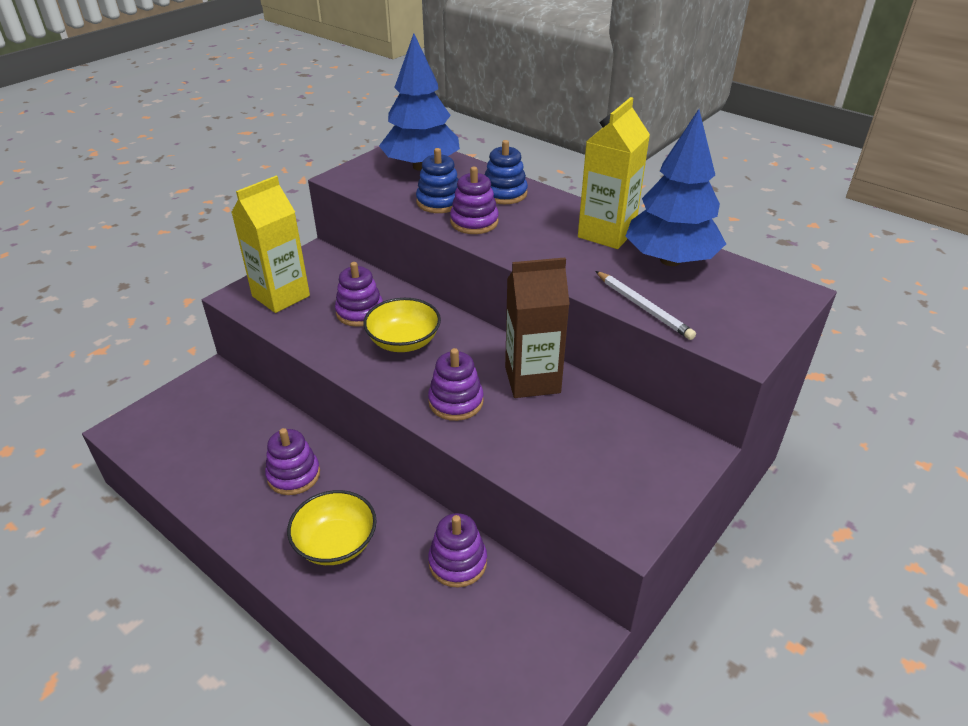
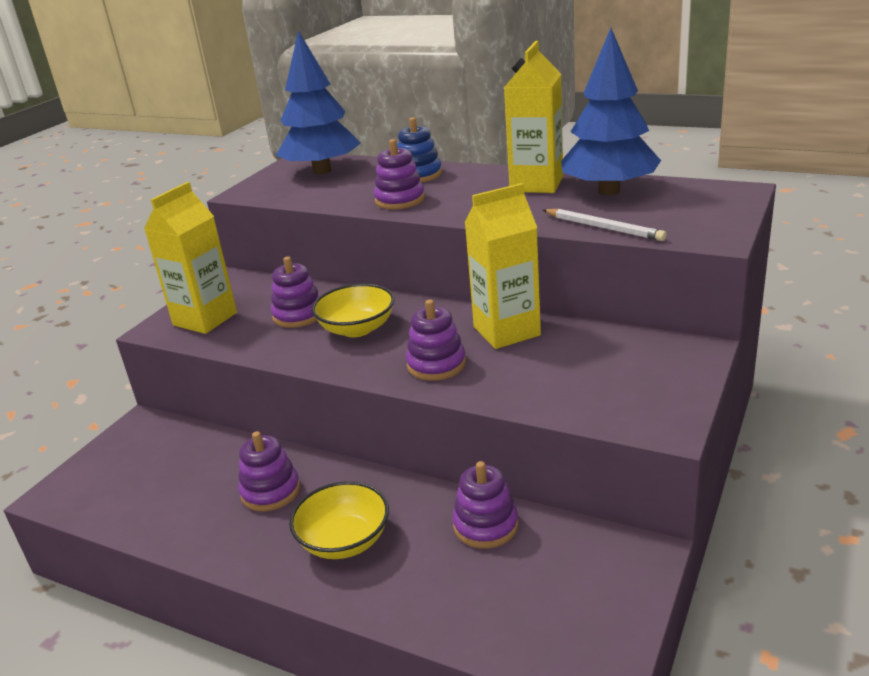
camera: 10 degrees left, 10 degrees down
(439, 202) = (356, 192): blue stacking toy -> none
(532, 380) = (506, 331): brown carton -> yellow carton

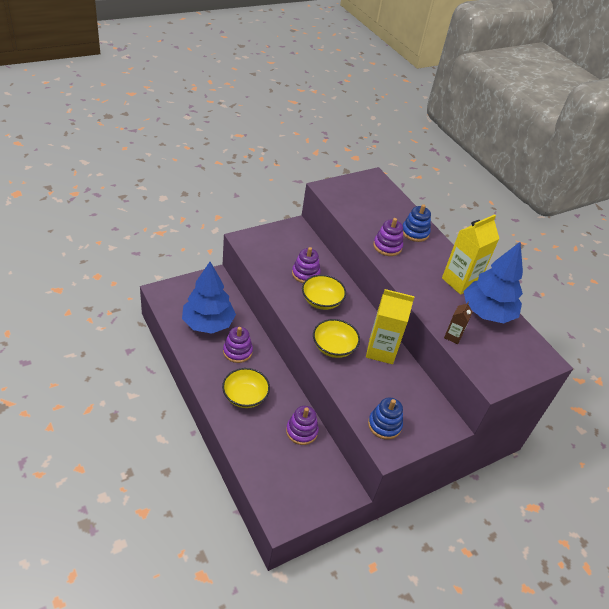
camera: 25 degrees right, 15 degrees up
(205, 319) = (266, 247): yellow carton -> none
(322, 171) = (375, 196): blue tree -> blue tree (208, 323)
(436, 364) = (333, 347): purple stacking toy -> yellow bowl
(603, 228) = (453, 336): white pencil -> brown carton
(620, 402) = (384, 425): none -> blue stacking toy

